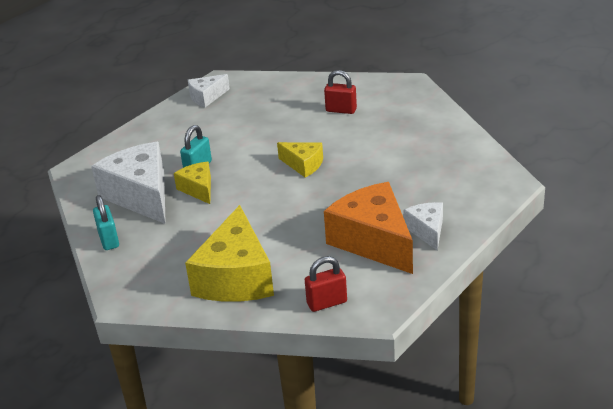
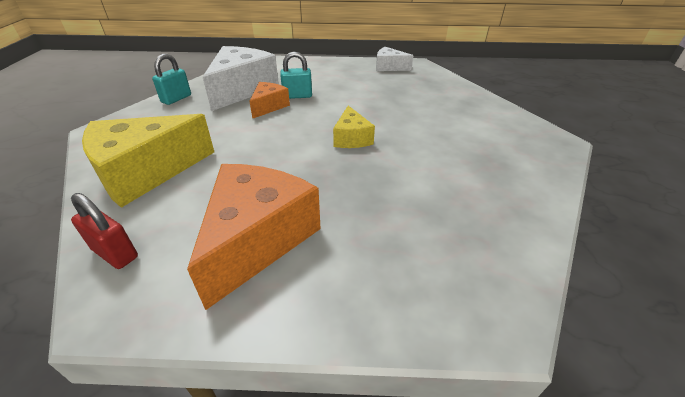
camera: 50 degrees right, 5 degrees up
(198, 189) = (269, 106): yellow cheese -> orange cheese
(341, 110) = (457, 123): red padlock -> none
(427, 231) = (311, 280): white cheese -> none

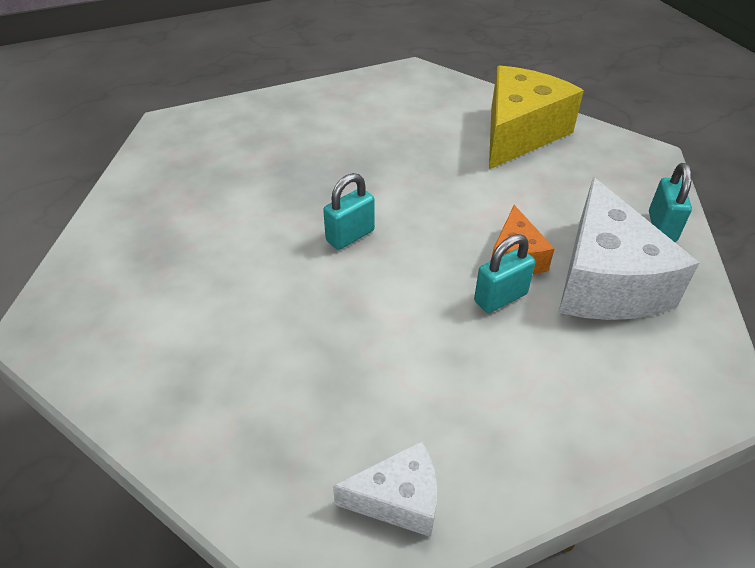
camera: 155 degrees right, 5 degrees up
(115, 253) = (448, 88): red padlock -> none
(257, 239) = (361, 118): orange cheese -> none
(351, 138) = (350, 236): yellow cheese -> turquoise padlock

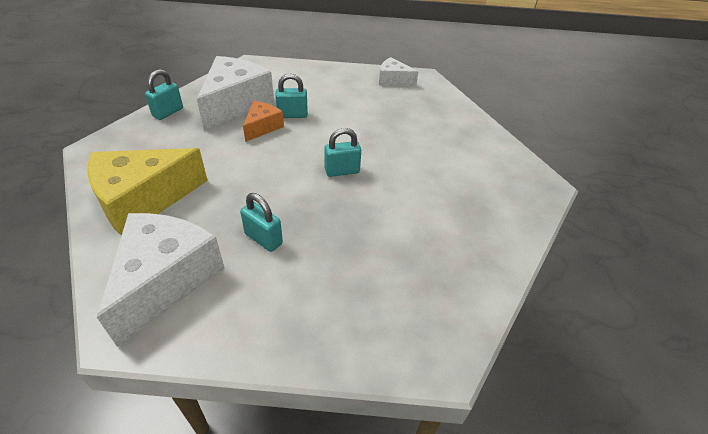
camera: 155 degrees left, 0 degrees up
(373, 144) = (263, 239): none -> turquoise padlock
(419, 98) = (165, 280): none -> white cheese

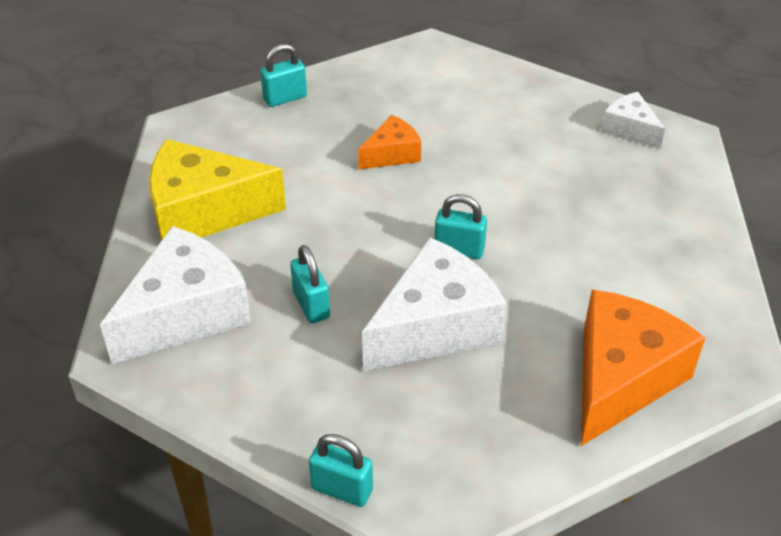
camera: 30 degrees right, 0 degrees up
(235, 103) = (376, 108): white cheese -> white cheese (435, 327)
(292, 115) = (442, 147): turquoise padlock -> turquoise padlock (342, 489)
(490, 216) = (621, 379): none -> orange cheese

